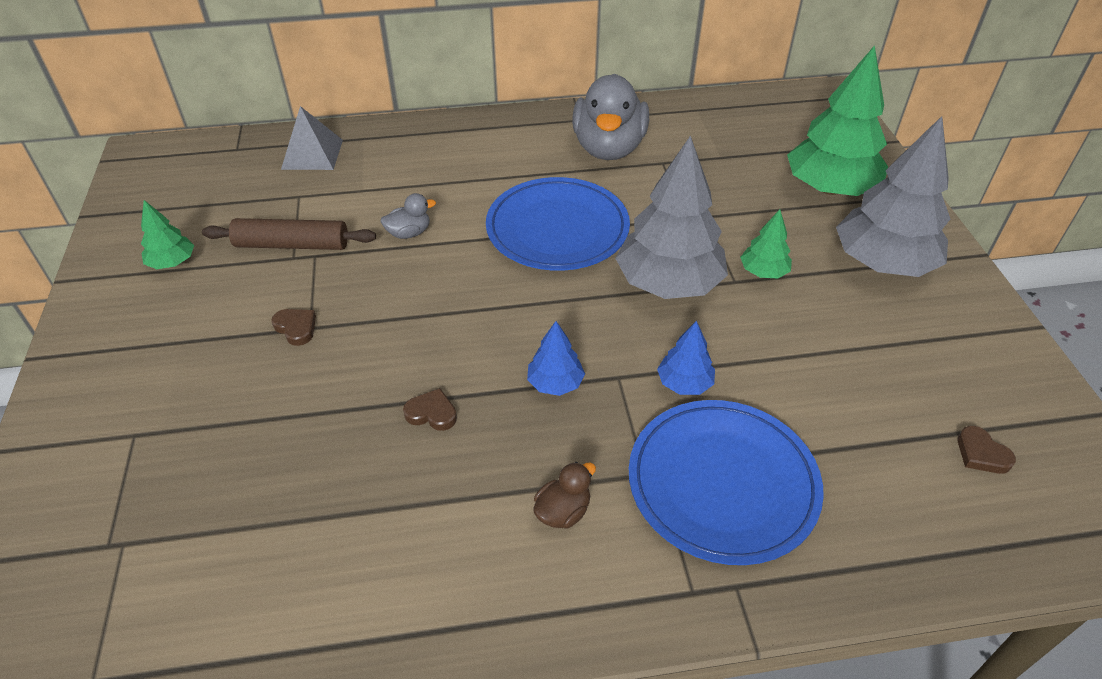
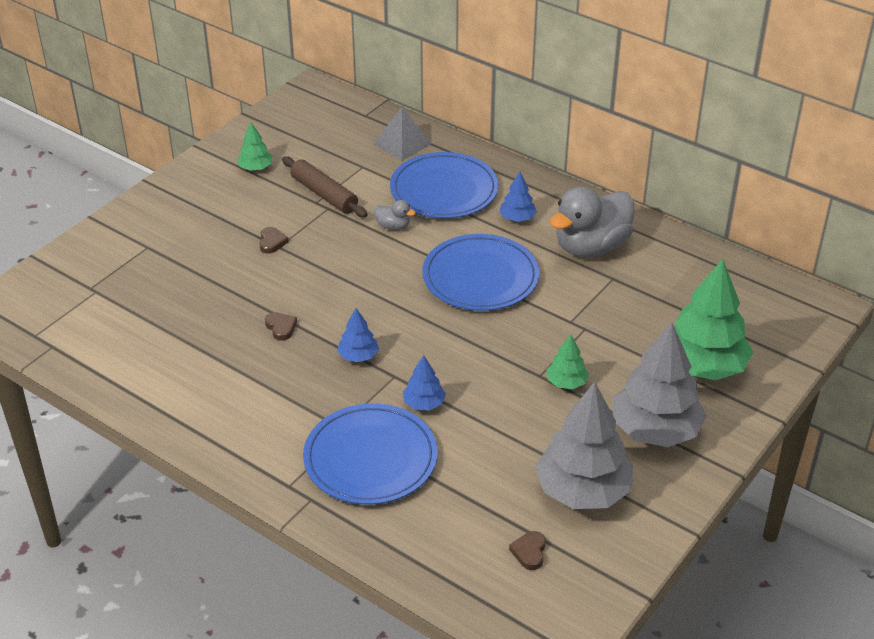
camera: 45 degrees right, 5 degrees down
(413, 173) = (444, 190): none -> blue plate
(514, 160) = (517, 218): none -> blue tree
(563, 511) = (280, 412): brown duck -> none
(668, 283) = (497, 350): grey tree -> grey tree (582, 490)

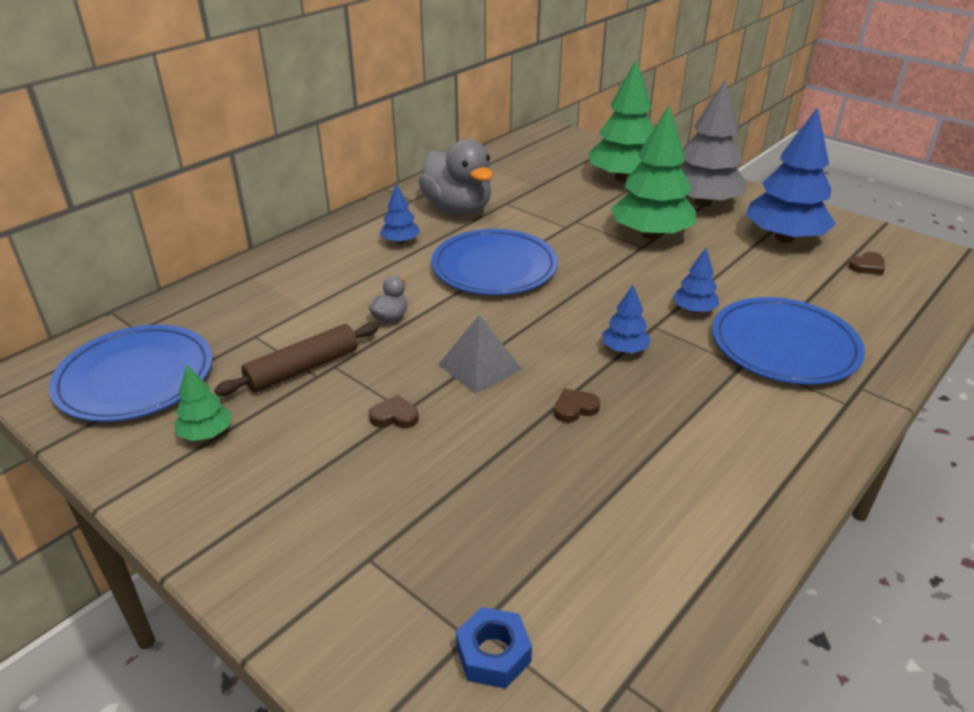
camera: 85 degrees left, 5 degrees down
(78, 298) = (493, 654): none -> blue nut
(402, 143) = (221, 304): grey pyramid -> grey pyramid (479, 366)
(444, 190) = (333, 280): blue plate -> blue plate (135, 378)
(529, 552) = (867, 266): brown heart -> brown heart turned 45 degrees counterclockwise
(566, 382) = (650, 235): green tree -> green tree, size x2.12
(582, 490) = (784, 238): grey tree -> blue tree

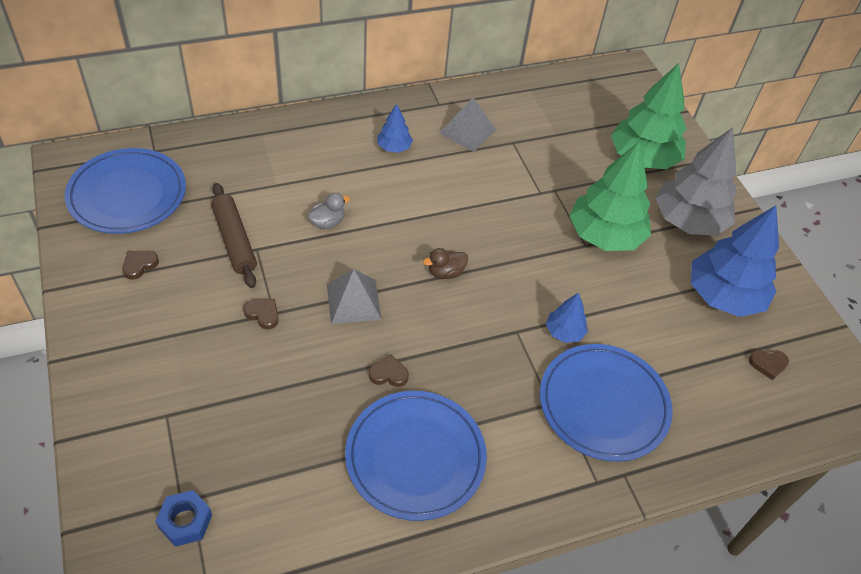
camera: 25 degrees right, 15 degrees up
(206, 433) = (139, 265): green tree -> brown heart
(302, 368) = (234, 240): brown rolling pin -> brown rolling pin turned 75 degrees clockwise
(458, 209) = (467, 131): grey duck -> grey pyramid
(494, 267) = (444, 210): blue plate -> blue plate (415, 457)
(544, 310) = (445, 272): none -> brown duck
(624, 349) = (473, 341): blue tree -> none

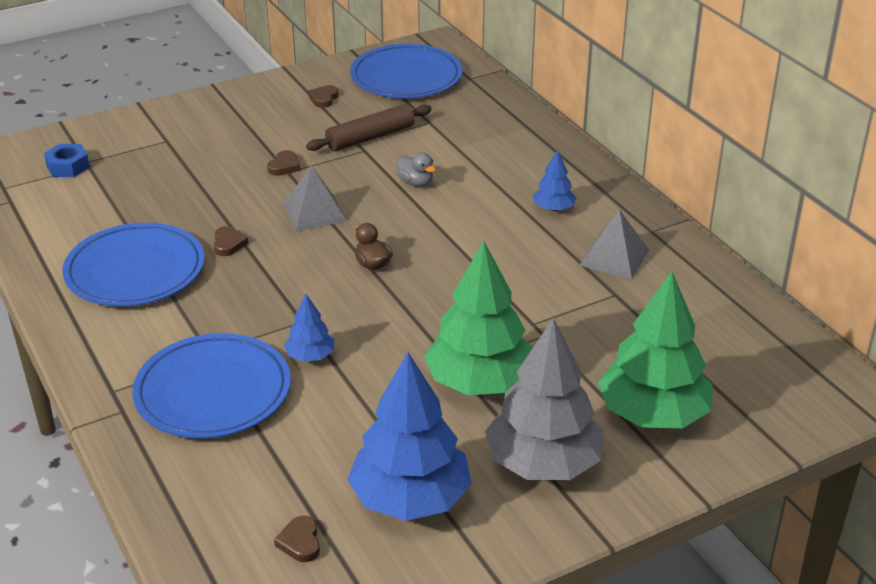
camera: 85 degrees right, 15 degrees down
(139, 265) = (323, 98): brown heart -> brown heart turned 105 degrees counterclockwise

